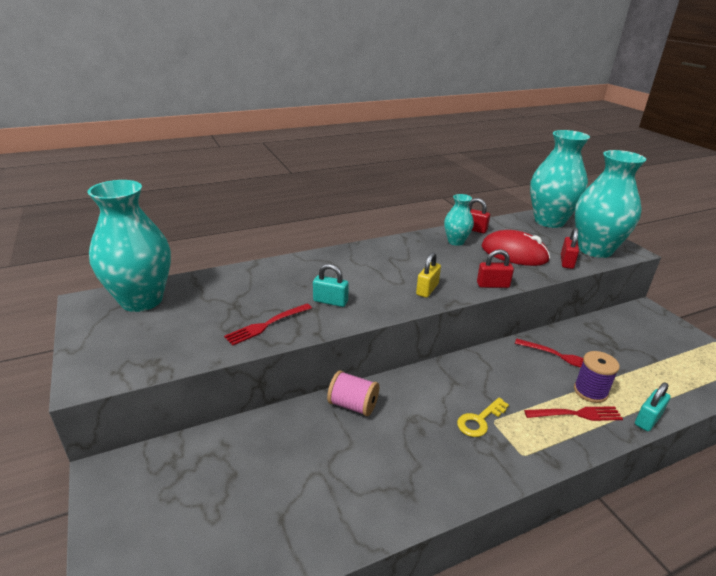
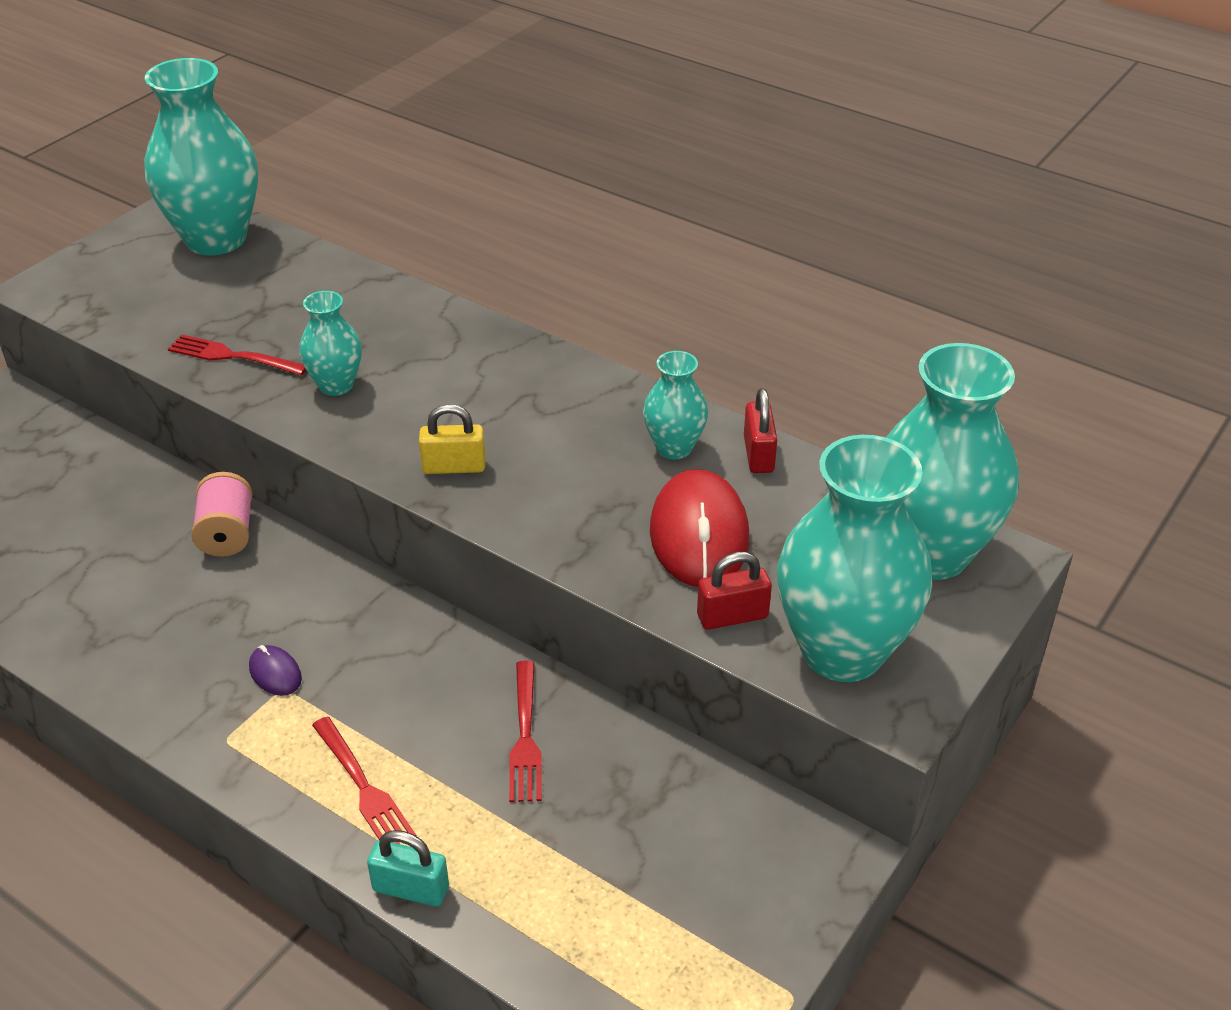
camera: 60 degrees right, 10 degrees up
(330, 301) = (336, 385): turquoise padlock -> turquoise vase
(480, 420) = (275, 673): yellow key -> purple mouse
(493, 285) = (536, 537): red padlock -> none
(590, 391) = (442, 796): purple spool -> none

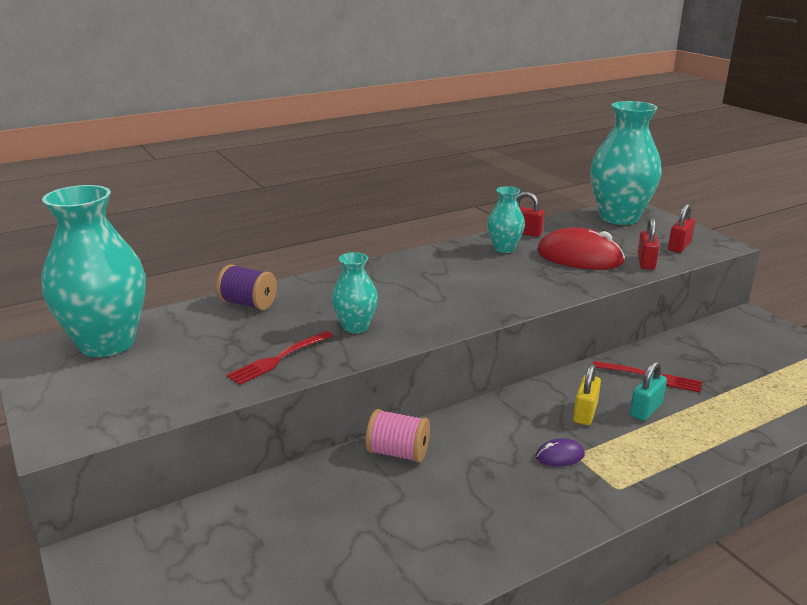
camera: 65 degrees left, 15 degrees down
(353, 289) = (248, 304): none -> purple spool
(363, 787) = (677, 439): red fork -> none
(411, 889) = (763, 437): turquoise padlock -> turquoise padlock (646, 409)
(454, 467) = (476, 305): yellow padlock -> yellow padlock (585, 413)
(842, 651) = (679, 246): turquoise vase -> red padlock

